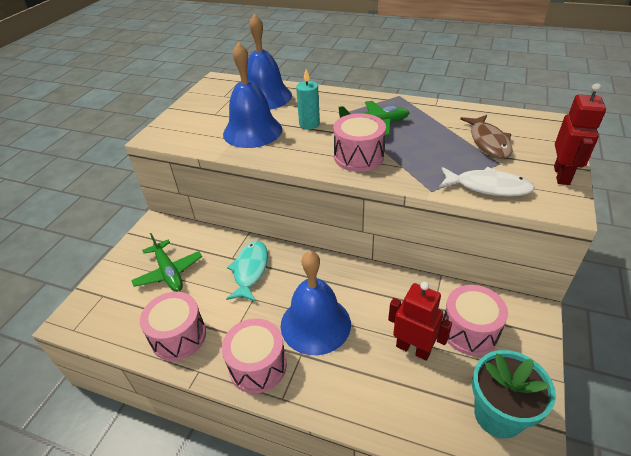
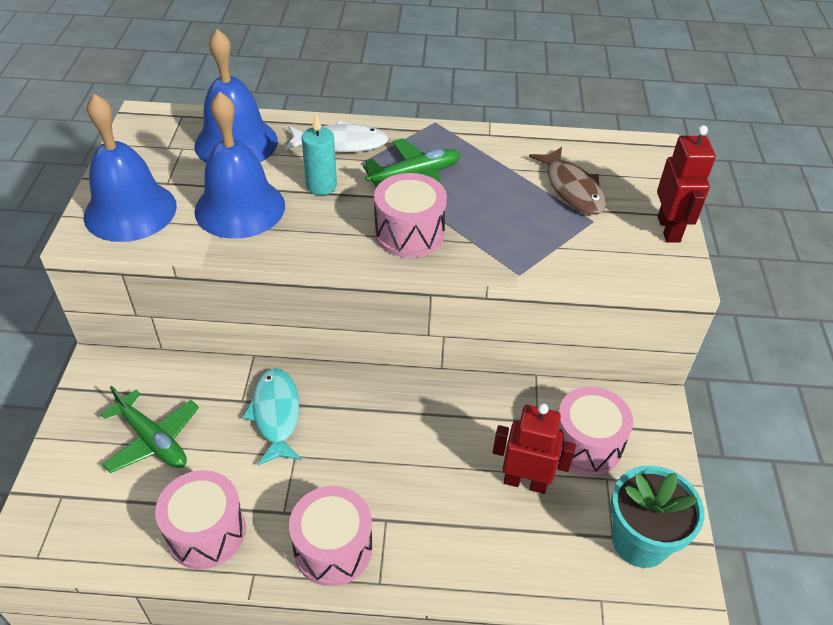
camera: 20 degrees left, 5 degrees up
(315, 324) = (392, 475): blue bell -> blue bell (130, 211)
(488, 187) = (586, 258): white fish -> white fish (341, 143)

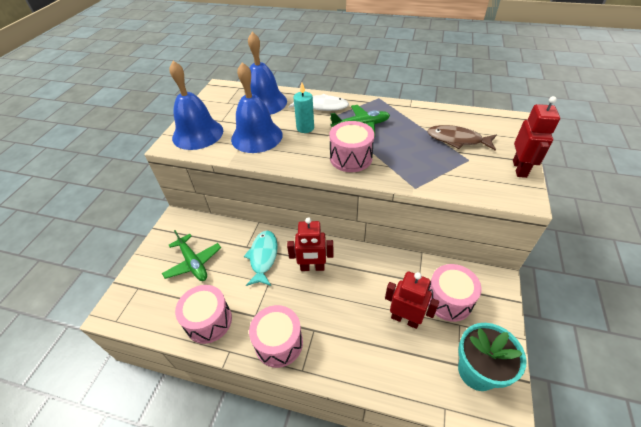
camera: 15 degrees right, 0 degrees up
(363, 421) = (312, 267): none -> red robot
(572, 189) = (457, 140): brown fish -> brown fish turned 120 degrees clockwise

